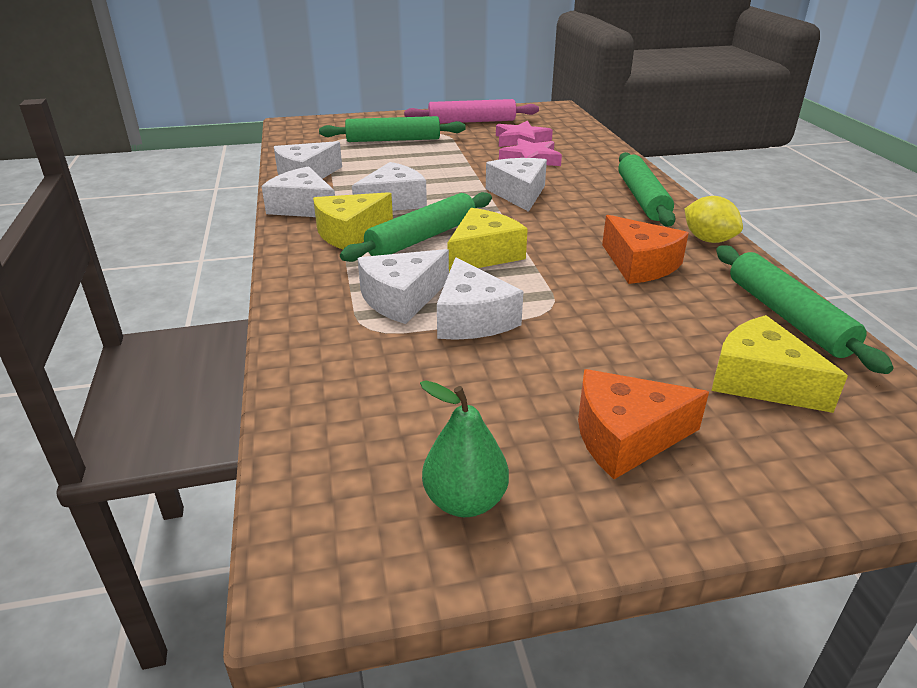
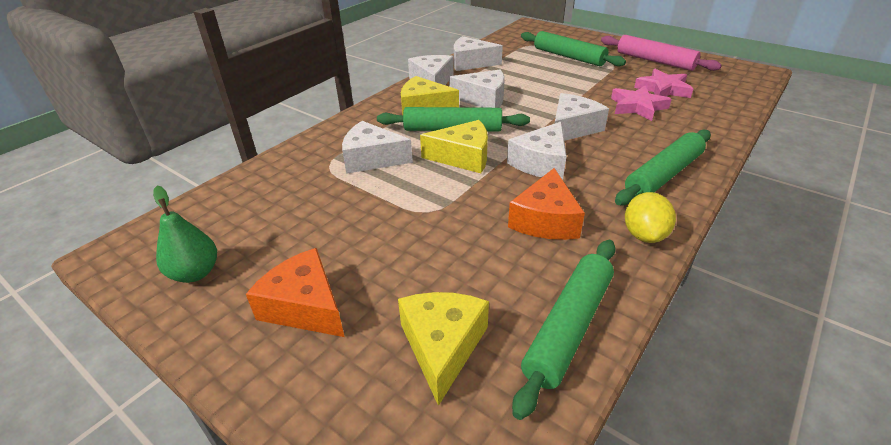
camera: 50 degrees right, 5 degrees up
(472, 319) = (378, 190): white cheese -> white cheese (541, 163)

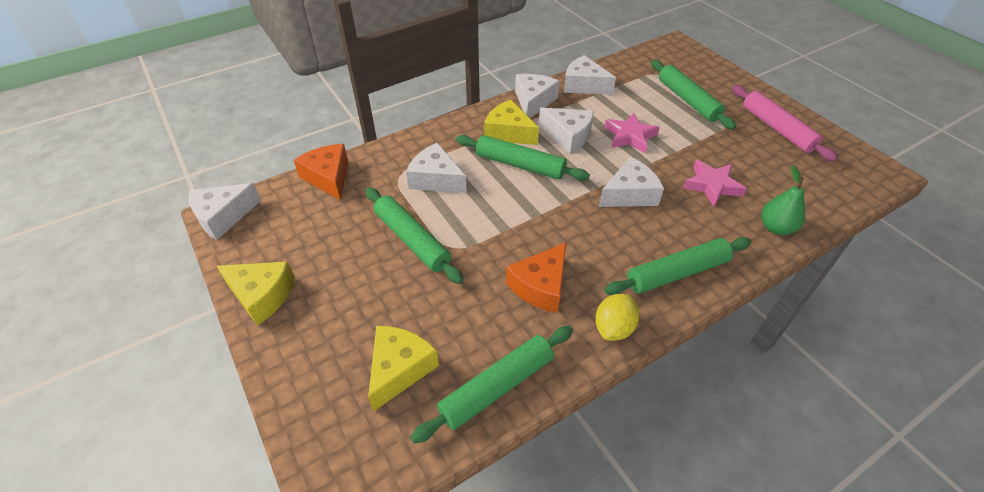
camera: 20 degrees right, 10 degrees up
(195, 273) = (265, 250): green pear -> green pear (776, 228)
(305, 306) = (325, 303): orange cheese -> orange cheese (328, 177)
(378, 216) = (412, 240): none -> green rolling pin
(463, 157) = (511, 199): yellow cheese -> yellow cheese (262, 296)
(541, 163) = (575, 225): white cheese -> white cheese (223, 216)
(663, 89) = (756, 170): pink star -> pink star (630, 136)

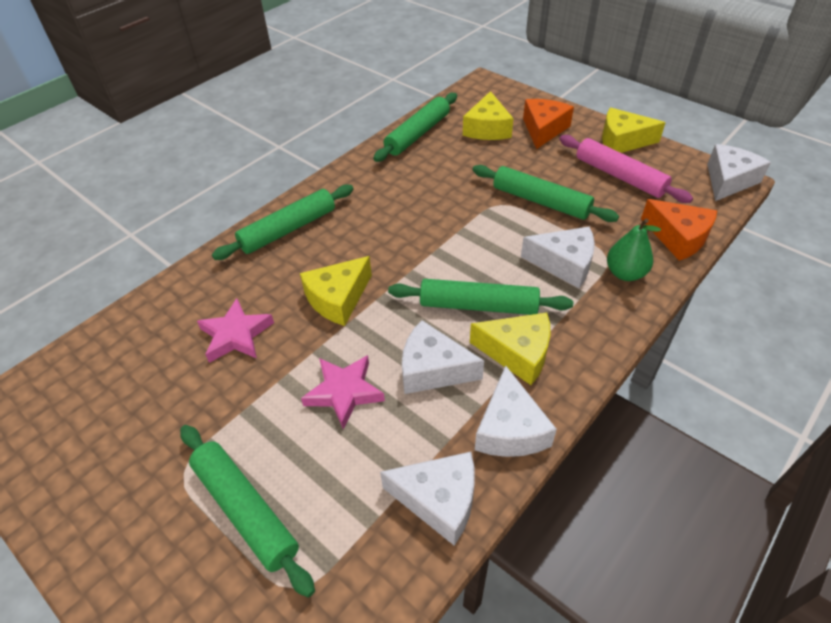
camera: 165 degrees right, 0 degrees up
(540, 286) = (408, 193): orange cheese -> orange cheese (543, 129)
(614, 328) = (342, 180): yellow lemon -> none
(629, 194) = (338, 299): white cheese -> yellow cheese
(776, 228) = (175, 297): green pear -> green pear (625, 273)
(777, 129) = (106, 473): pink rolling pin -> pink rolling pin (619, 176)

